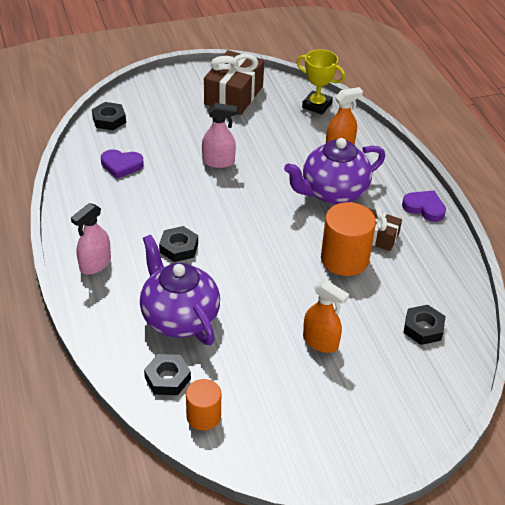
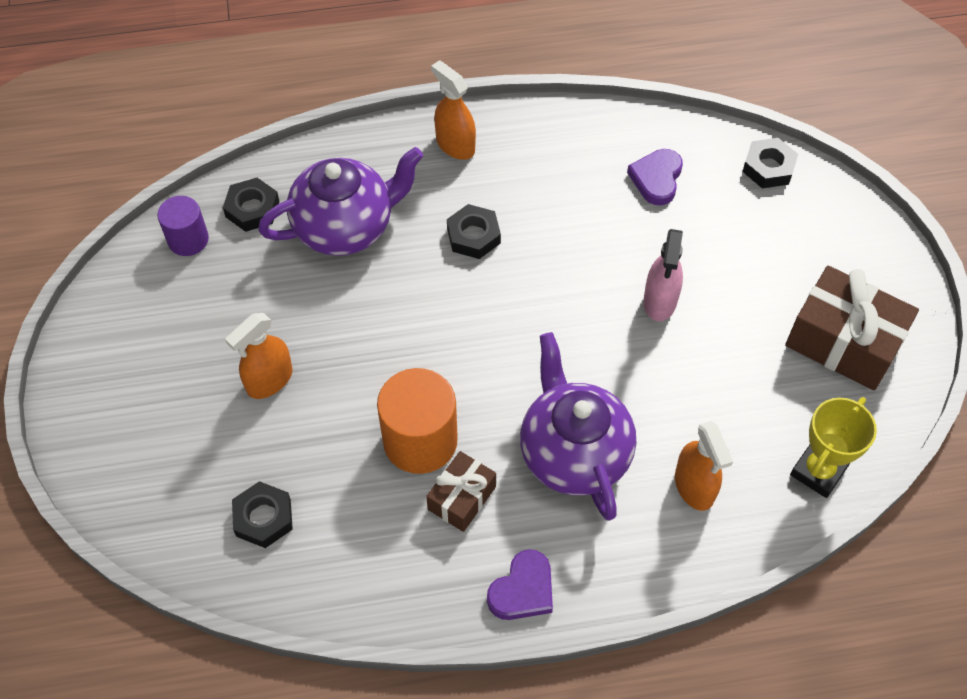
camera: 100 degrees right, 15 degrees up
(95, 264) = (455, 145): pink spray bottle -> orange spray bottle
(203, 416) = (188, 239): orange cylinder -> purple cylinder

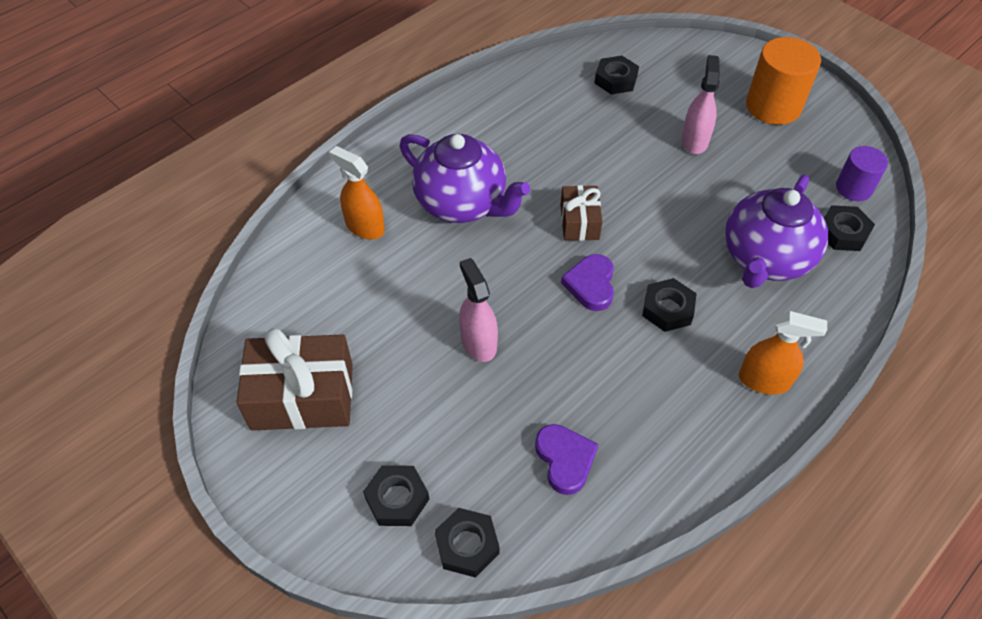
camera: 145 degrees right, 5 degrees down
(269, 380) = (694, 140): orange spray bottle -> pink spray bottle
(420, 440) = (567, 159): orange cylinder -> orange cylinder (773, 106)
(462, 498) = (512, 144): brown gift -> brown gift (579, 222)
(523, 590) = (436, 121): purple heart -> purple heart (591, 285)
(803, 222) = (397, 499): none -> black nut
(818, 471) = (278, 283): yellow trophy -> none

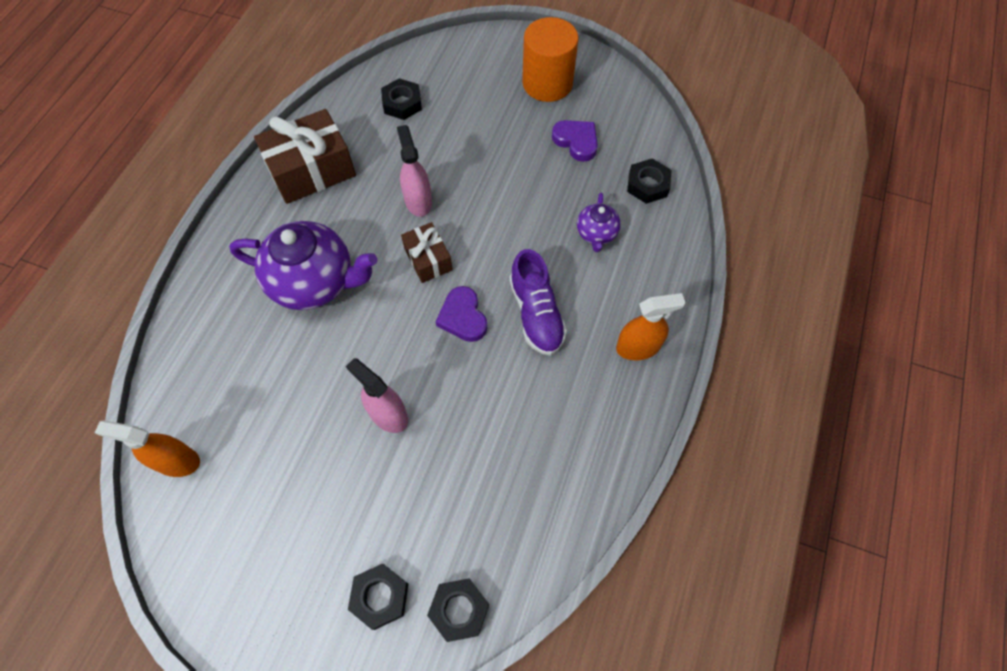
camera: 25 degrees left, 10 degrees up
(302, 396) = (249, 539): brown gift -> brown gift (311, 170)
(365, 227) = (232, 342): orange spray bottle -> orange spray bottle (177, 461)
(565, 460) = (508, 492): purple heart -> purple heart (576, 141)
(668, 309) = (536, 313): black nut -> purple shoe
(694, 140) = (495, 141): pink spray bottle -> pink spray bottle (418, 201)
(765, 259) = (596, 234): purple teapot -> purple teapot, size x0.50
(853, 188) = (640, 139): purple cylinder -> none

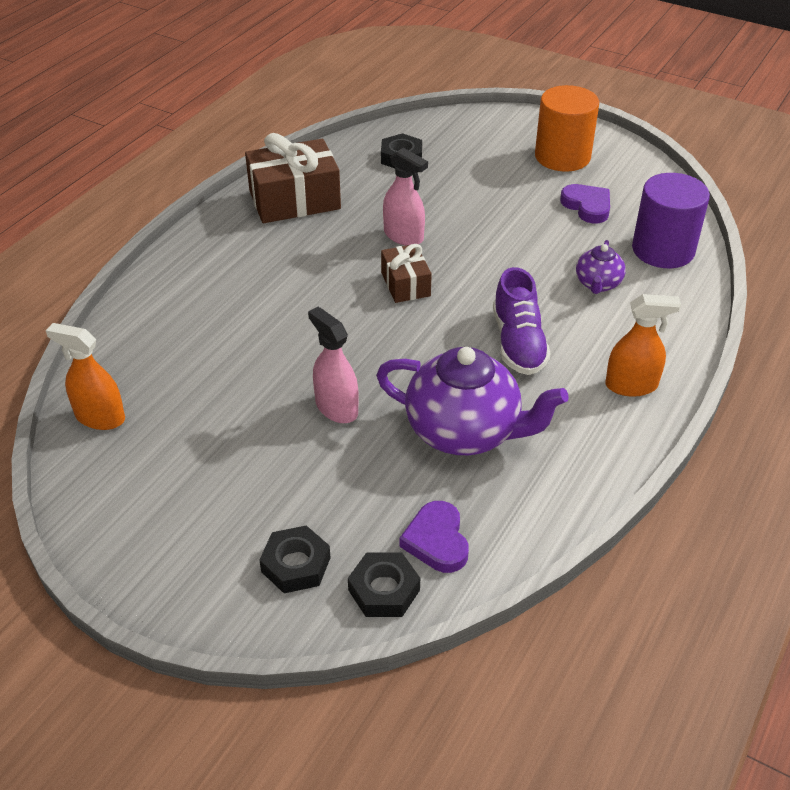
camera: 10 degrees right, 20 degrees down
(315, 282) = (279, 289): purple teapot -> purple teapot (465, 432)
(418, 201) = (403, 236): pink spray bottle -> pink spray bottle turned 135 degrees clockwise
(463, 317) = (435, 336): purple heart -> purple heart (436, 541)
(647, 185) = (663, 250): black nut -> purple cylinder

